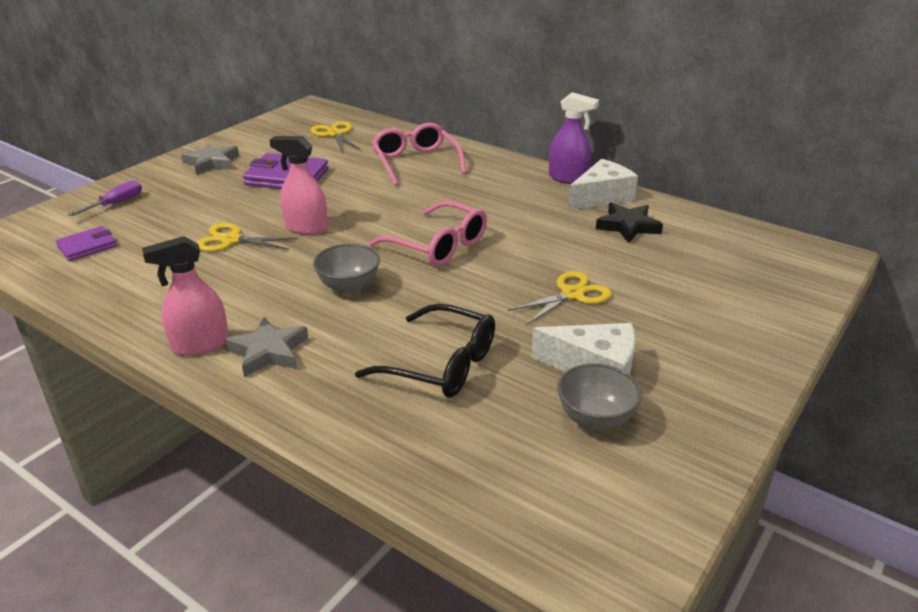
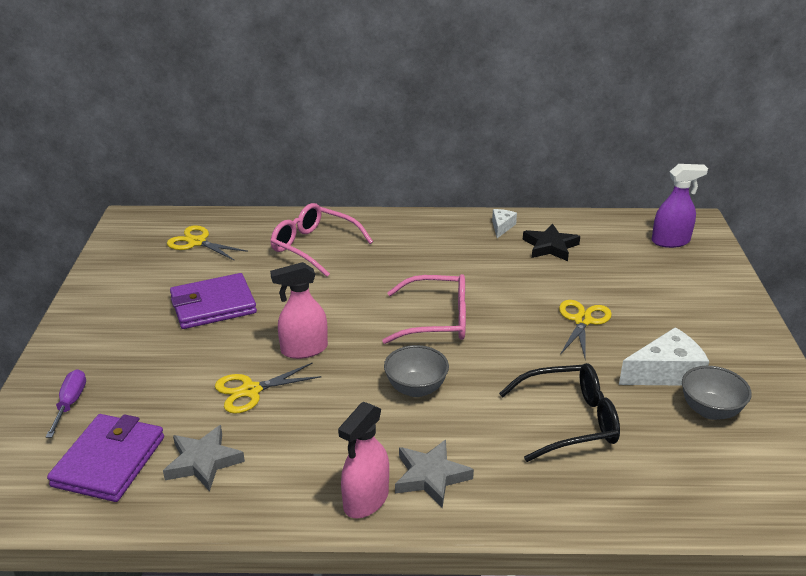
camera: 35 degrees left, 0 degrees up
(87, 246) = (109, 461): purple wallet -> purple wallet, size x1.69
(212, 162) = (111, 318): grey star -> grey star (203, 462)
(568, 178) = (457, 218): purple spray bottle -> purple spray bottle (670, 241)
(601, 197) = (502, 227): white cheese -> white cheese, size x0.54

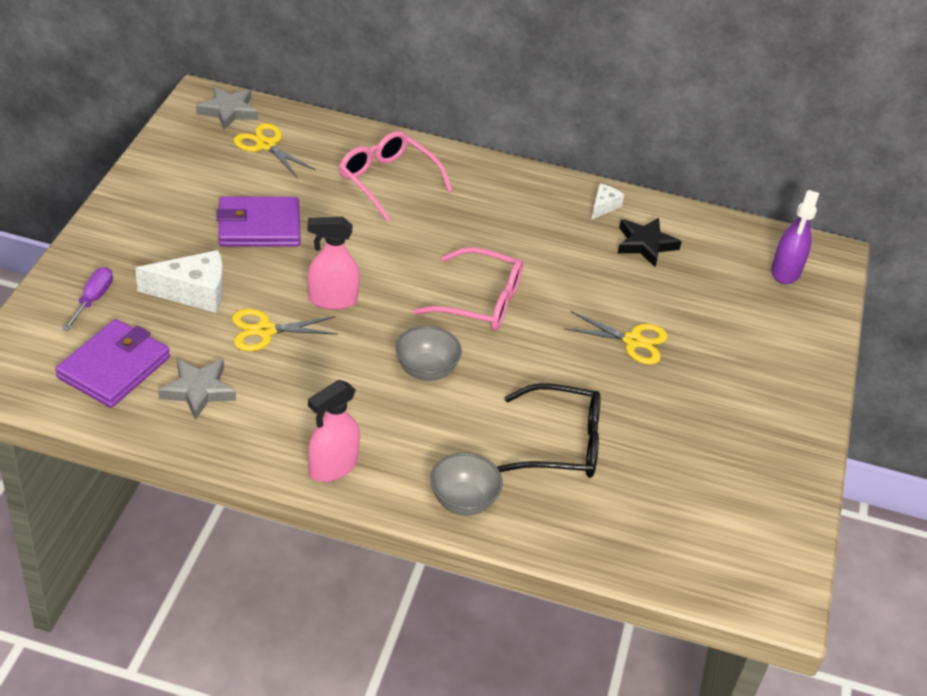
camera: 10 degrees right, 10 degrees up
(430, 476) = (401, 461): grey star -> grey star (228, 111)
(582, 321) = (633, 341): yellow scissors -> yellow scissors turned 75 degrees clockwise
(665, 373) = (687, 420): white cheese -> white cheese (193, 292)
(670, 241) = (785, 271): purple spray bottle -> purple spray bottle turned 105 degrees clockwise
(710, 410) = (709, 471): grey bowl -> grey bowl (463, 501)

